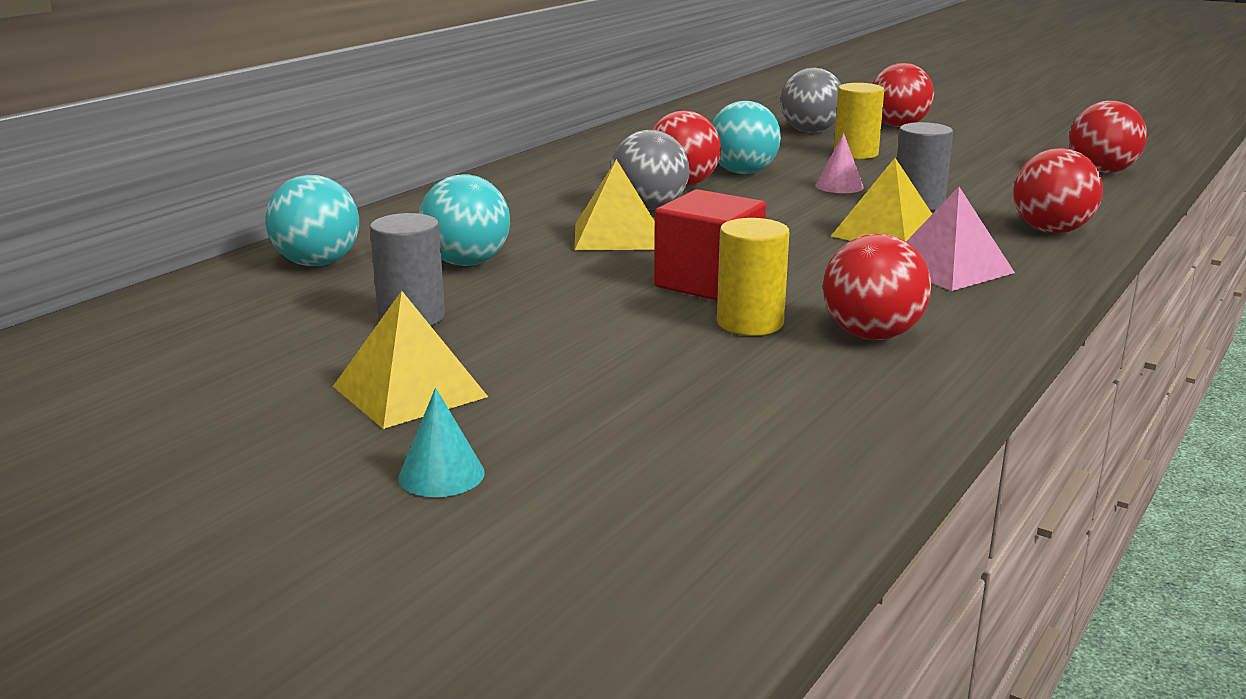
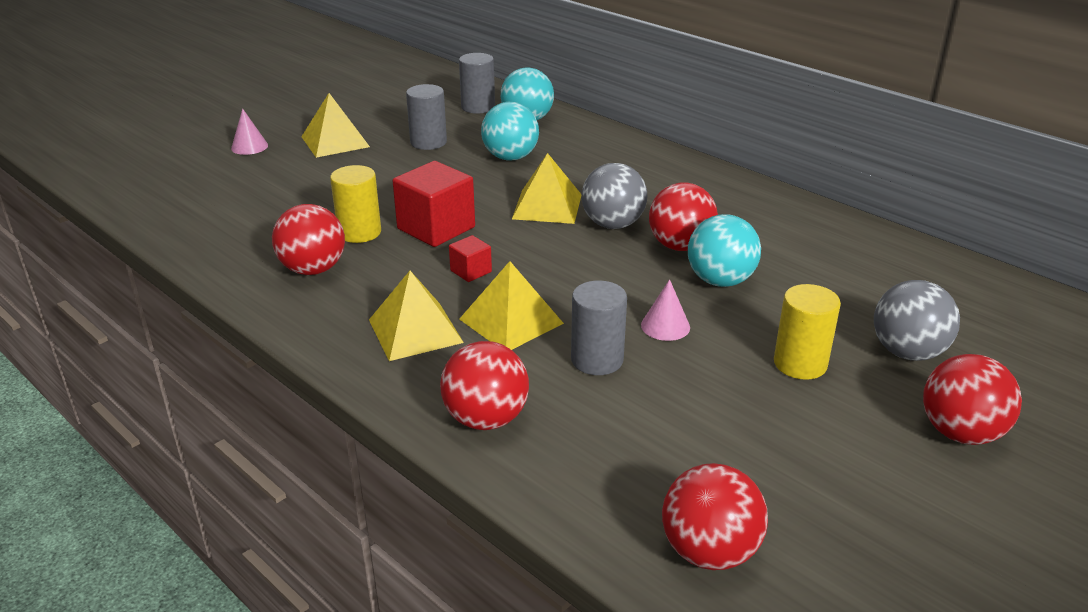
camera: 100 degrees right, 10 degrees up
(250, 298) = (478, 107): none -> grey cylinder
(441, 475) = (249, 146): turquoise cone -> pink cone
(803, 257) = (471, 271): none -> red cube
(949, 268) = (415, 331): pink pyramid -> yellow pyramid

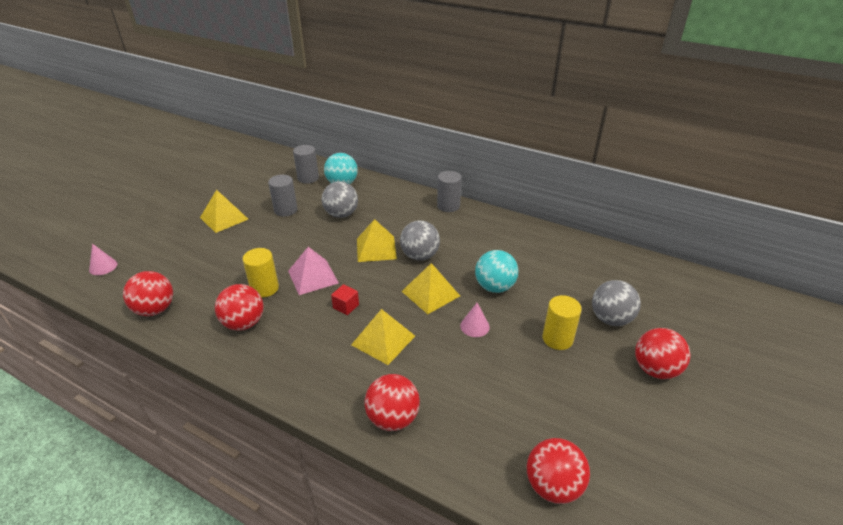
camera: 15 degrees left, 5 degrees up
(249, 146) = (167, 230): pink cone -> pink cone (103, 267)
(415, 331) = (326, 359): yellow pyramid -> yellow pyramid (430, 293)
(436, 228) = (313, 276): red cube -> pink pyramid
(510, 157) = (341, 214): turquoise ball -> grey ball
(597, 360) = (444, 359): grey cylinder -> grey cylinder (448, 206)
(680, 246) = (464, 265): red ball -> red ball (155, 309)

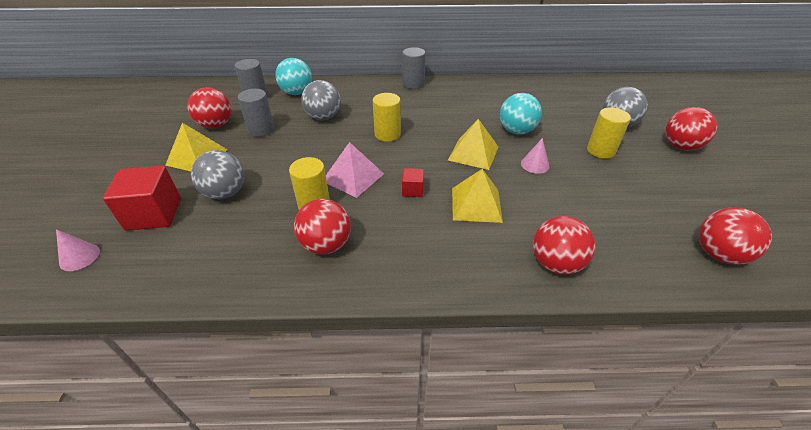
camera: 30 degrees left, 5 degrees up
(155, 309) = (203, 274): red ball -> red ball (216, 125)
(164, 253) = (154, 214): none -> red cube
(376, 248) = (387, 134): yellow pyramid -> yellow cylinder
(420, 256) = (432, 128): grey ball -> grey ball (225, 193)

